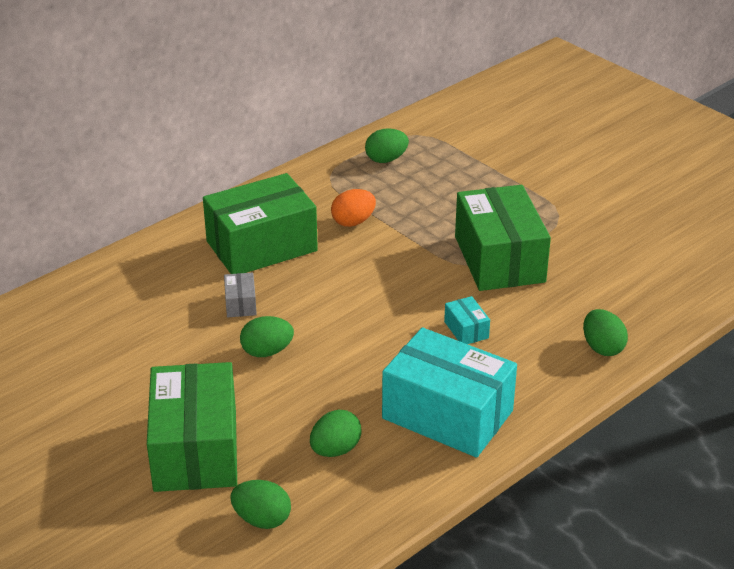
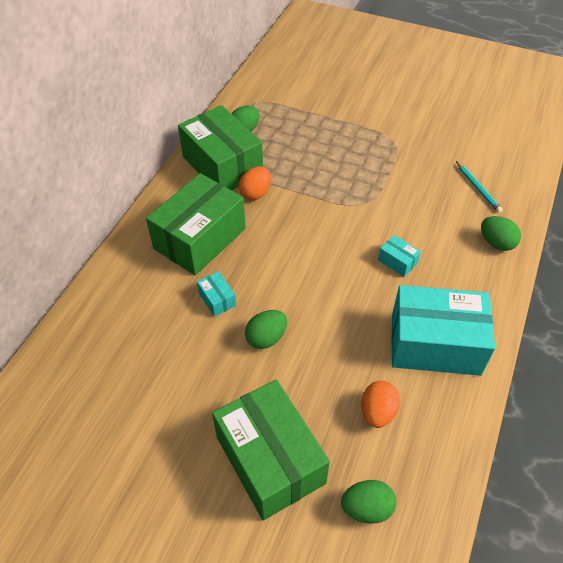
camera: 25 degrees left, 15 degrees up
(240, 304) = (217, 299): grey box -> turquoise box
(335, 450) = (377, 412): green egg -> orange egg
(499, 259) = (379, 191): green box -> green box (222, 165)
(626, 290) = (478, 188): none -> turquoise pencil

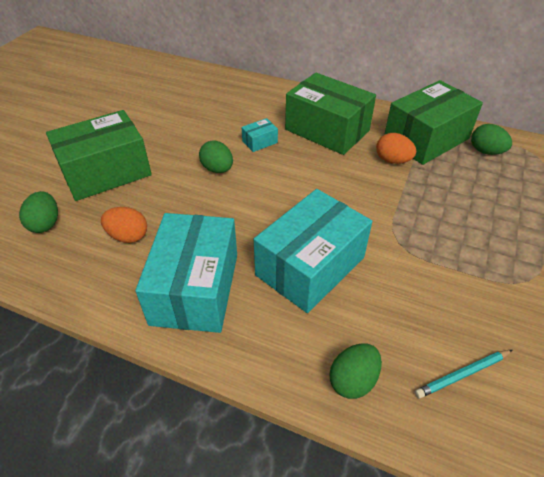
camera: 90 degrees right, 5 degrees down
(397, 261) = (310, 266): turquoise box -> turquoise box, size x2.44

